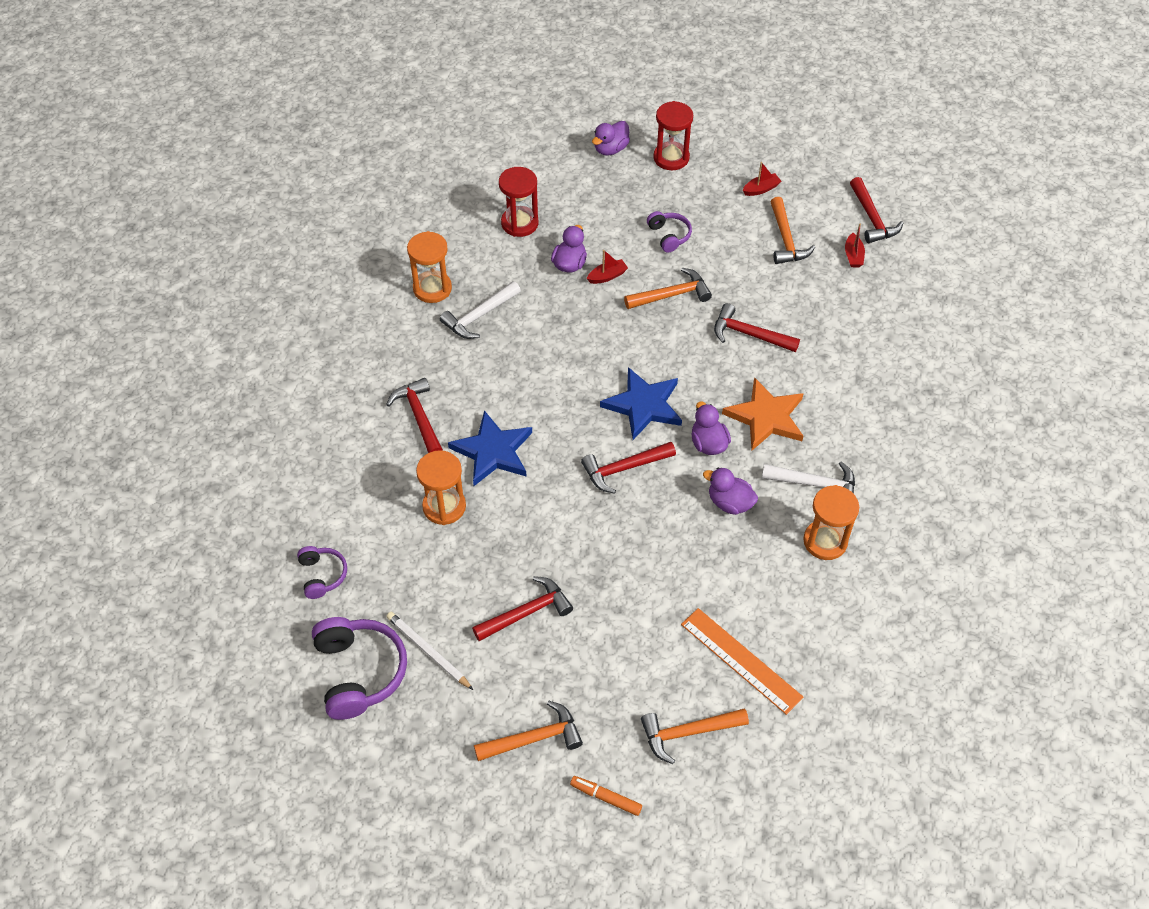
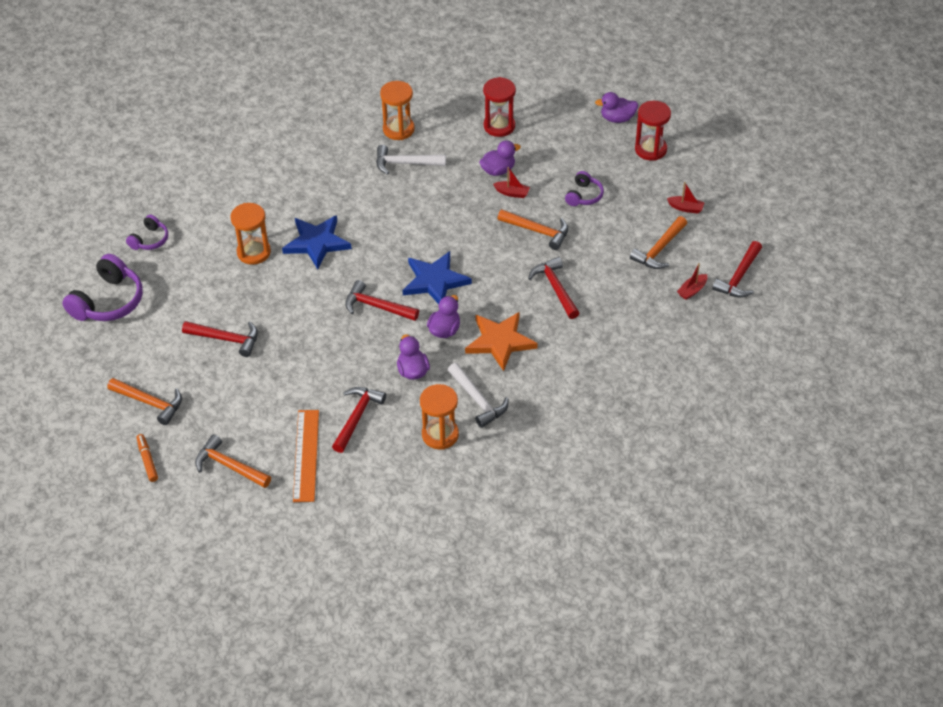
camera: 45 degrees right, 5 degrees down
(419, 416) = (301, 195): red hammer -> red hammer (357, 417)
(428, 651) = (153, 318): white pencil -> none

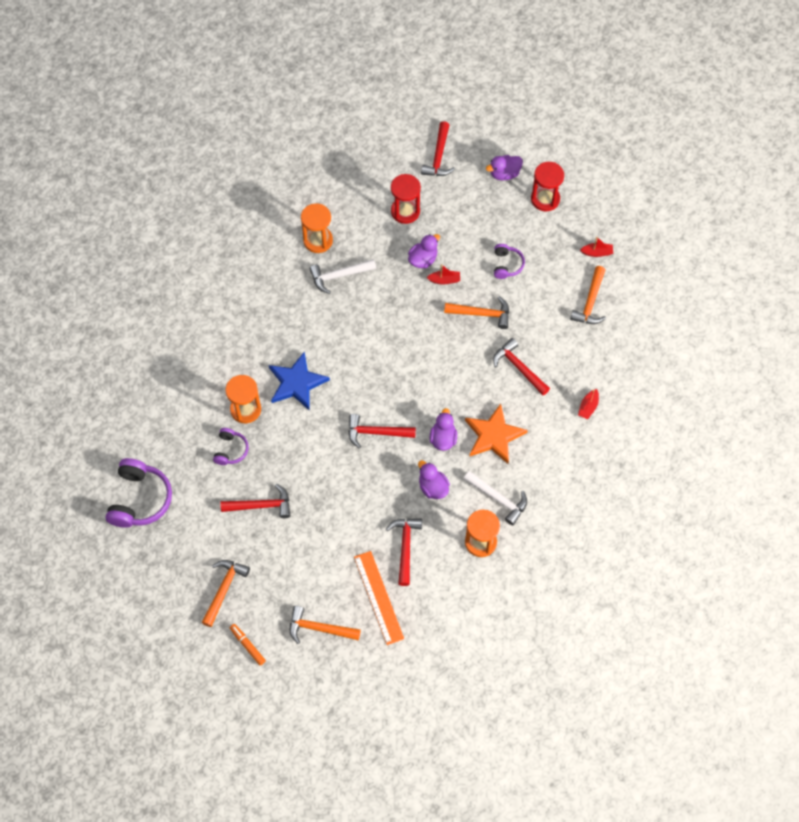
camera: 20 degrees left, 15 degrees up
(150, 240) = (147, 424): purple headphones -> purple headphones (230, 450)
(150, 403) = (224, 589): orange hammer -> orange hammer turned 75 degrees counterclockwise
(435, 281) = (415, 391): blue star -> none
(692, 290) = (632, 336): red boat -> red boat (588, 407)
(739, 277) = (665, 310): red hammer -> red hammer (439, 156)

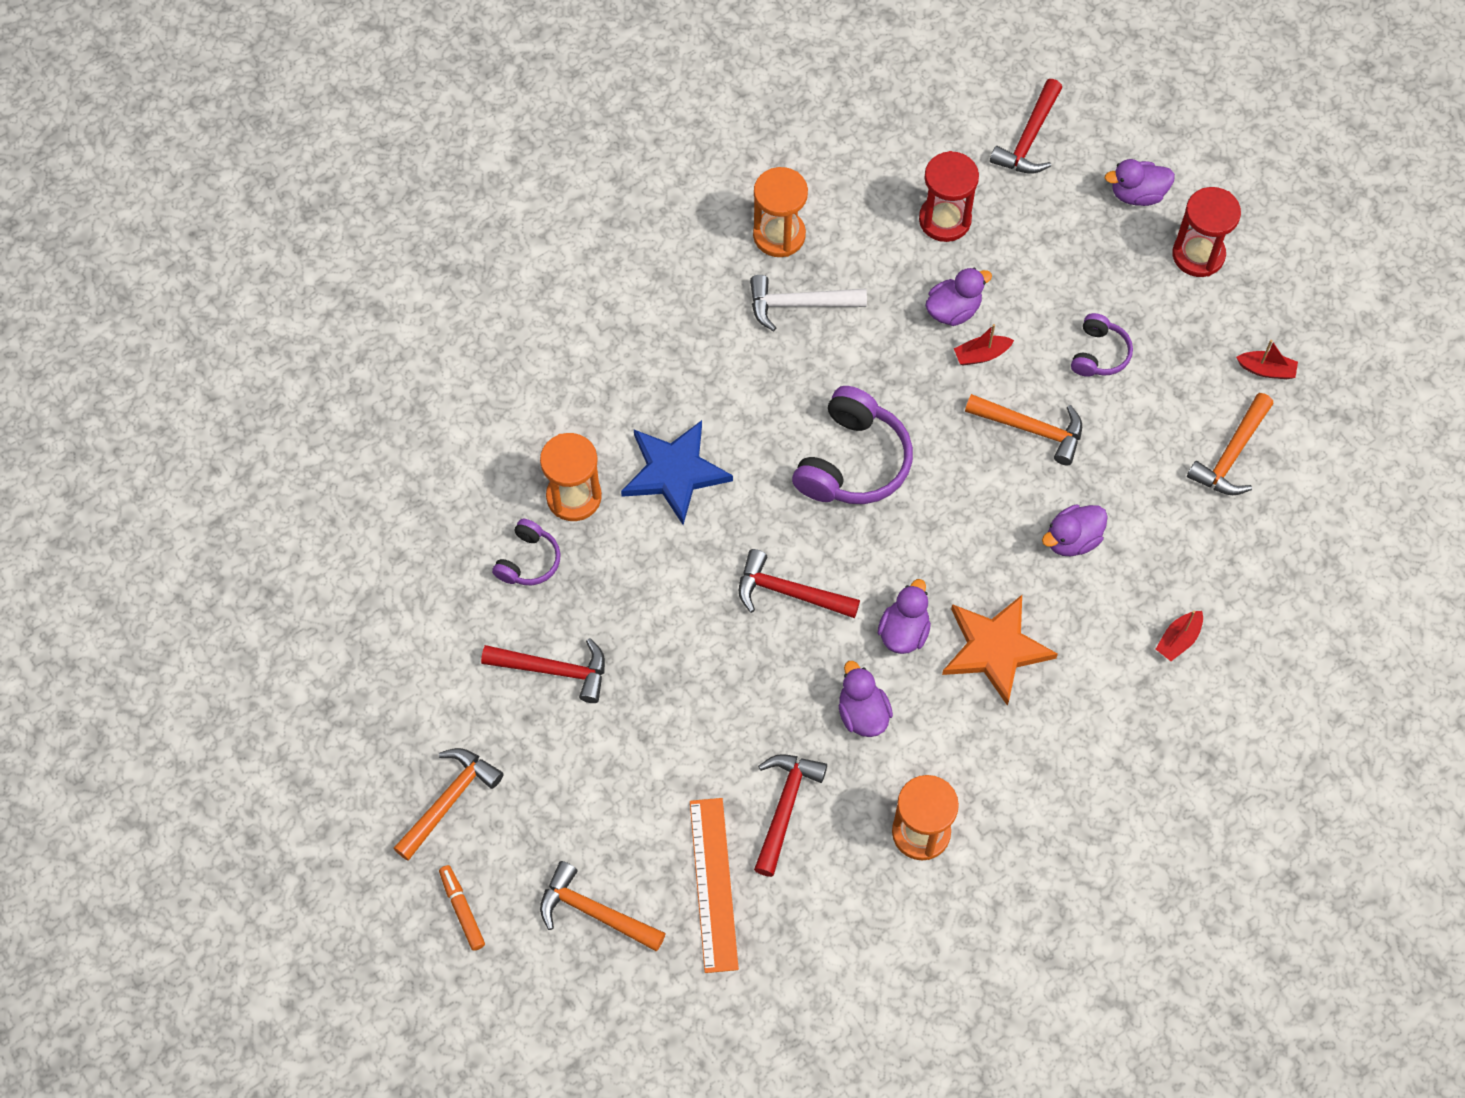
camera: 15 degrees right, 0 degrees up
(139, 499) = (350, 607): purple headphones -> purple headphones (852, 461)
(444, 280) = (981, 355): red boat -> red boat turned 150 degrees clockwise
(498, 499) = (973, 763): white hammer -> none
(519, 368) = (1072, 540): red hammer -> purple duck

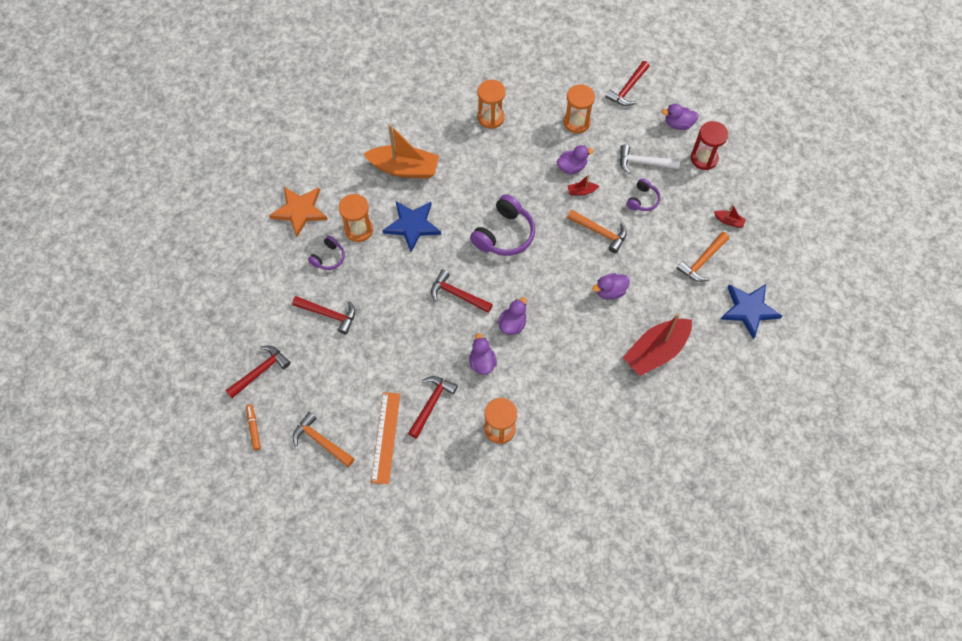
camera: 10 degrees right, 0 degrees up
(449, 800) = (260, 371): orange hammer -> red hammer
(634, 362) = (404, 168): none -> orange boat
(799, 304) = (493, 153): white hammer -> white hammer (643, 163)
(945, 220) = (576, 122): red hourglass -> orange hourglass
(995, 649) = (558, 340): orange star -> orange star (299, 211)
(1178, 640) = (656, 351): red boat -> red boat, size x2.39
(1333, 533) = (749, 310): none -> blue star

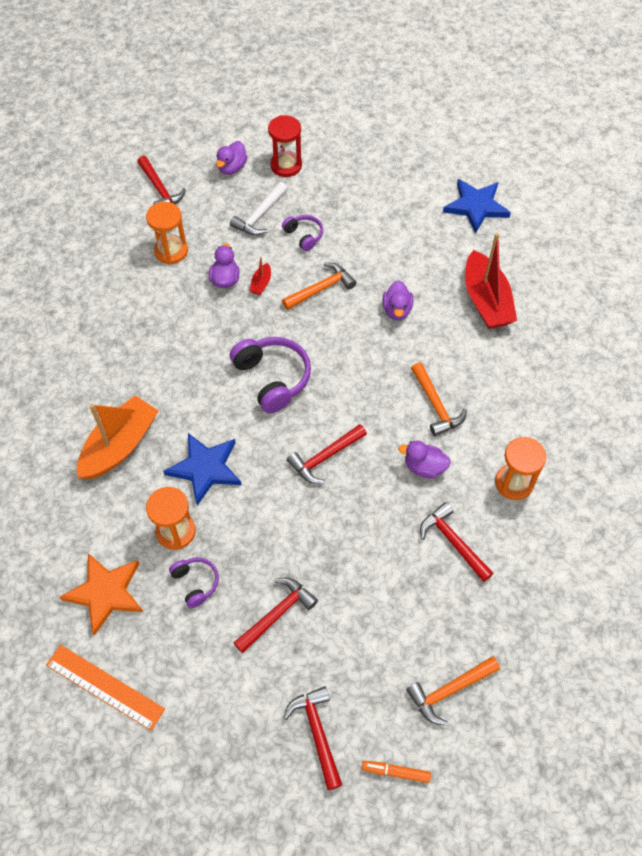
camera: 65 degrees left, 5 degrees down
(386, 437) = (475, 610): orange ruler -> orange ruler (105, 687)
(491, 117) = (109, 328): orange hourglass -> none
(512, 324) = (390, 417): purple duck -> none
(702, 261) = (403, 219): orange hammer -> orange hammer (436, 405)
(729, 221) = (369, 178): red boat -> none

